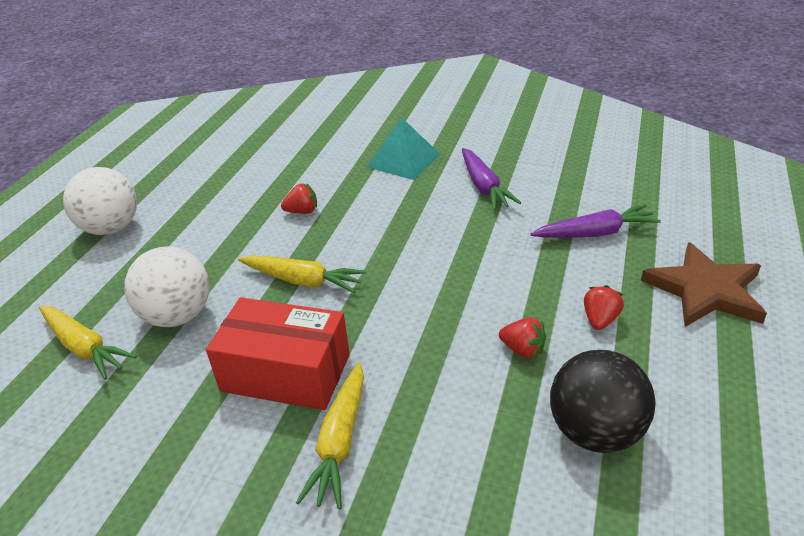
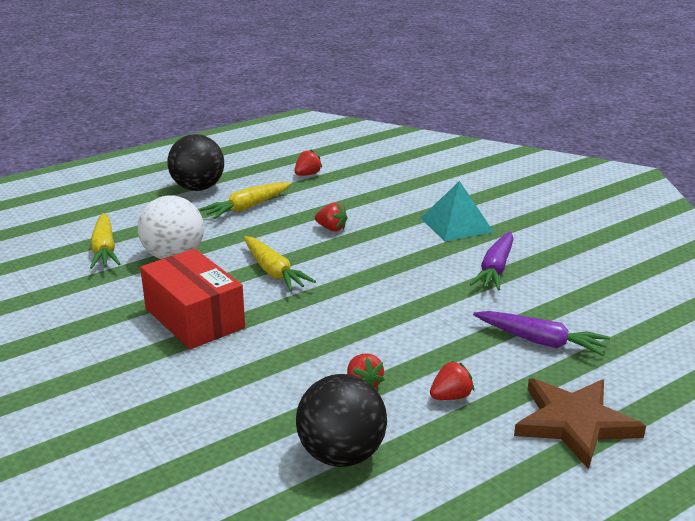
camera: 35 degrees right, 10 degrees down
(111, 228) = (198, 188): white ball -> black ball
(211, 168) = (307, 174): none -> red strawberry
(340, 441) = (176, 370): yellow carrot -> yellow carrot (247, 207)

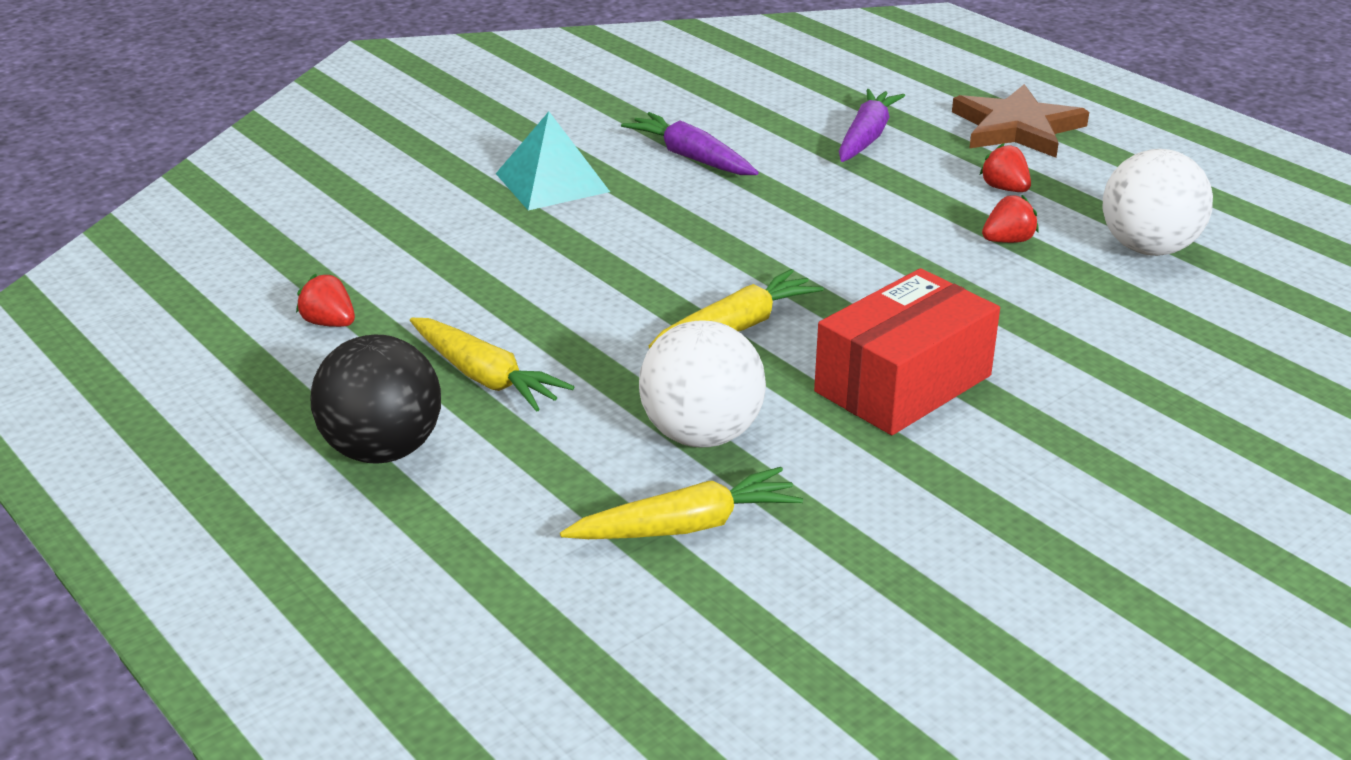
camera: 95 degrees left, 5 degrees up
(331, 228) = (573, 284): red strawberry -> none
(341, 455) = (1148, 248): black ball -> white ball
(495, 269) = (691, 158): purple carrot -> purple carrot turned 150 degrees counterclockwise

